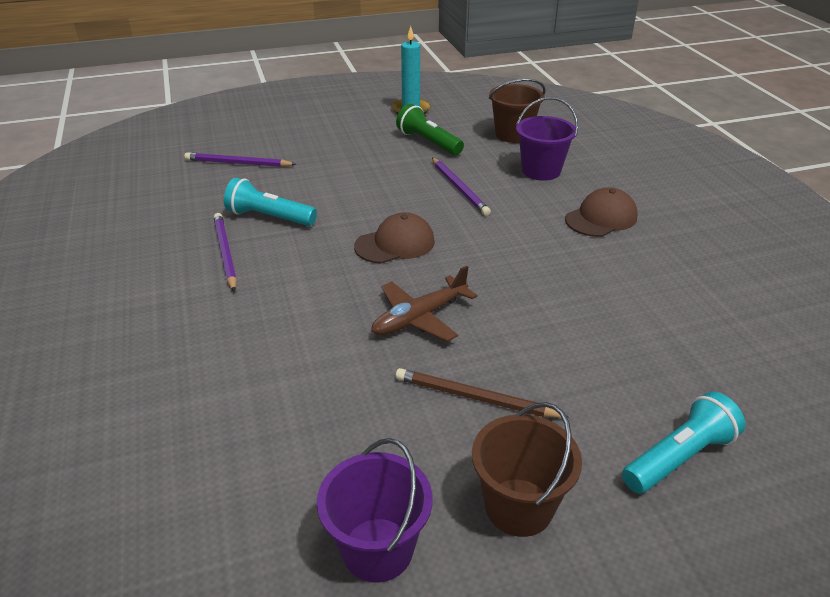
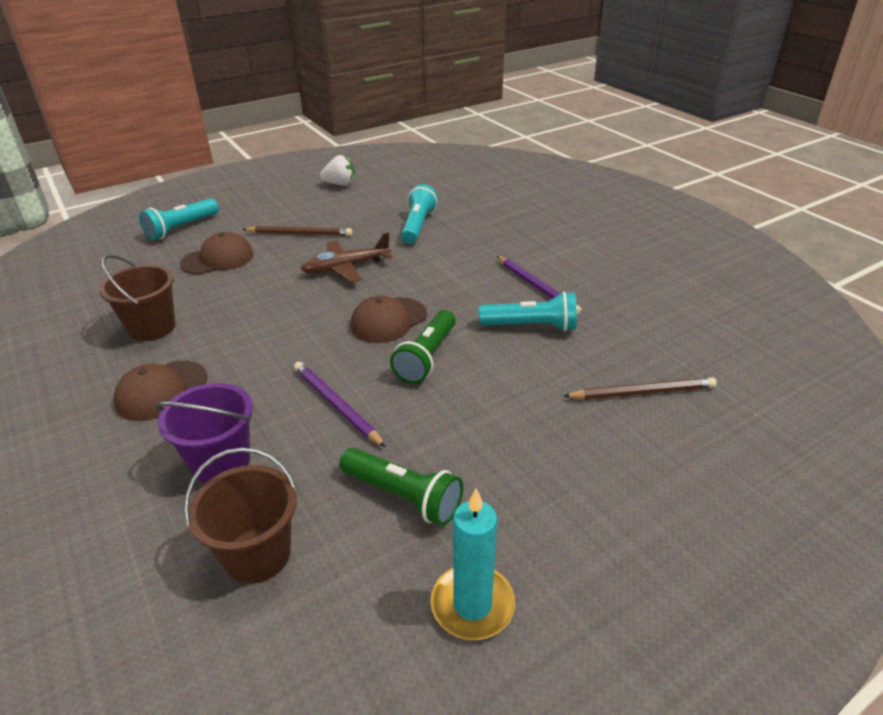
camera: 165 degrees right, 0 degrees up
(238, 163) = (642, 392): purple pencil -> brown pencil
(292, 378) = (417, 226): none -> turquoise flashlight
(376, 208) = (427, 357): none -> green flashlight
(377, 549) = (340, 184): purple bucket -> white strawberry
(420, 317) = (346, 267): brown plane -> brown plane turned 150 degrees counterclockwise
(518, 507) = (275, 202): brown bucket -> brown bucket (152, 327)
(593, 367) = (218, 259): none -> brown cap

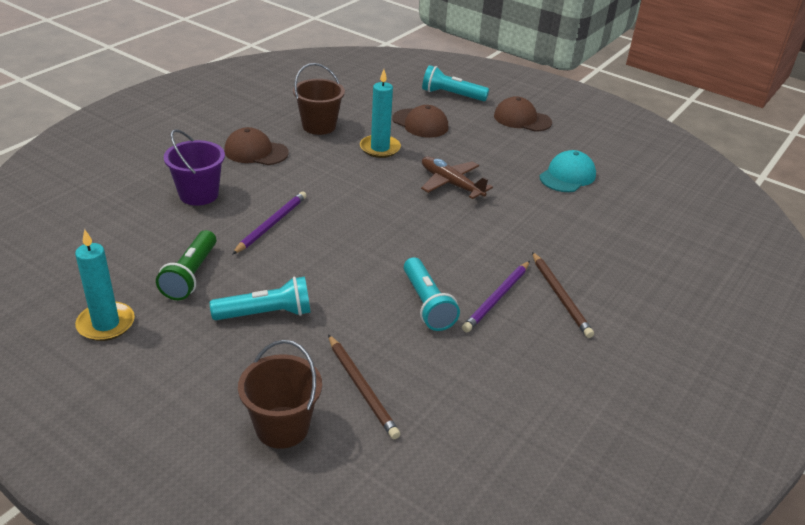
camera: 65 degrees right, 0 degrees up
(242, 295) = (380, 148): none -> turquoise candle
(257, 554) = (128, 230): brown bucket -> brown bucket (282, 427)
(300, 234) = (486, 148): brown pencil -> brown pencil (560, 296)
(340, 184) = (593, 144): white strawberry -> none
(379, 208) = (567, 176): none -> turquoise cap
(388, 320) = (388, 223): brown cap -> brown cap (522, 119)
(417, 226) = (553, 205): turquoise flashlight -> turquoise flashlight (266, 314)
(427, 357) = (349, 254): green flashlight -> none

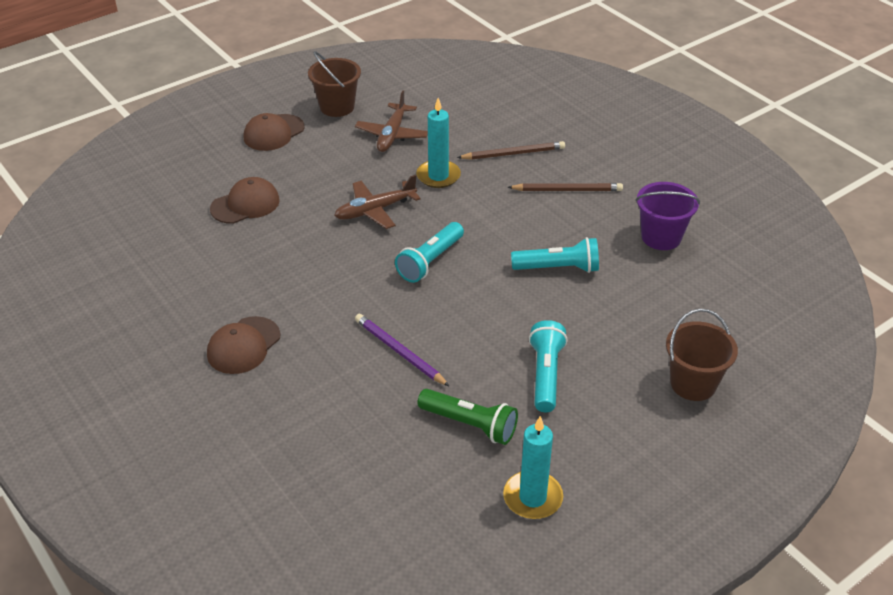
camera: 70 degrees left, 5 degrees up
(199, 194) = (317, 405): purple bucket -> purple bucket (661, 237)
(319, 126) = (210, 284): brown bucket -> brown bucket (337, 107)
(362, 388) = (655, 328): brown pencil -> brown pencil (513, 153)
(380, 148) = (283, 245): turquoise candle -> turquoise candle (438, 176)
(452, 95) = (194, 167): turquoise flashlight -> turquoise flashlight (430, 261)
(497, 298) = (561, 225): purple pencil -> none
(567, 176) = (392, 134): turquoise cap -> brown plane

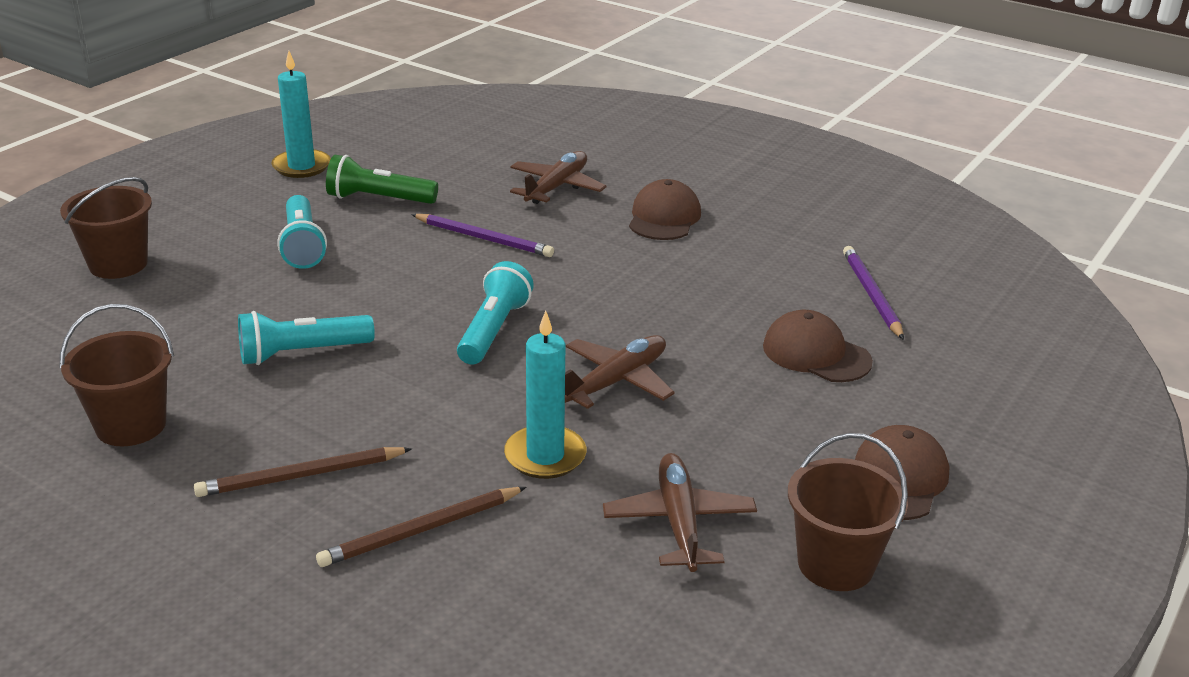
camera: 160 degrees right, 10 degrees down
(166, 239) = (871, 295): none -> purple pencil
(245, 204) = (816, 354): brown cap -> brown cap turned 90 degrees clockwise
(307, 406) = (556, 187): none -> brown plane
(661, 237) = (131, 425): purple bucket -> brown bucket

